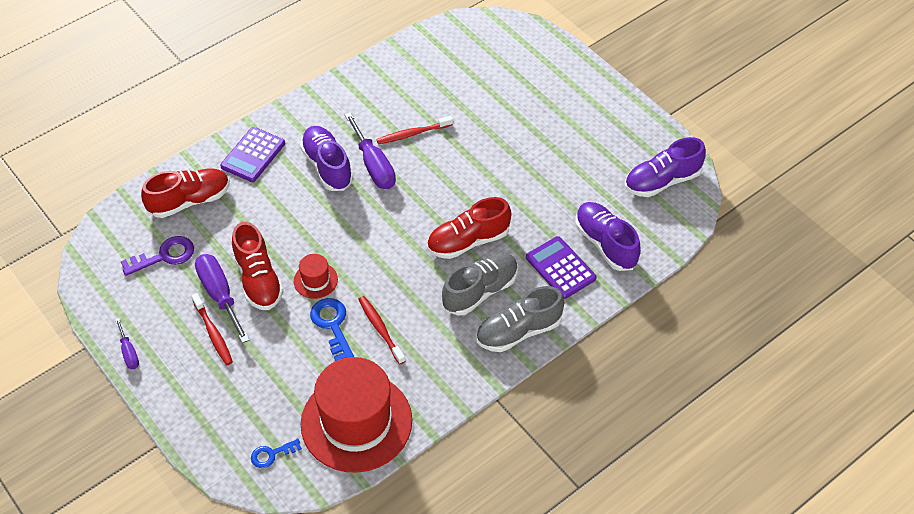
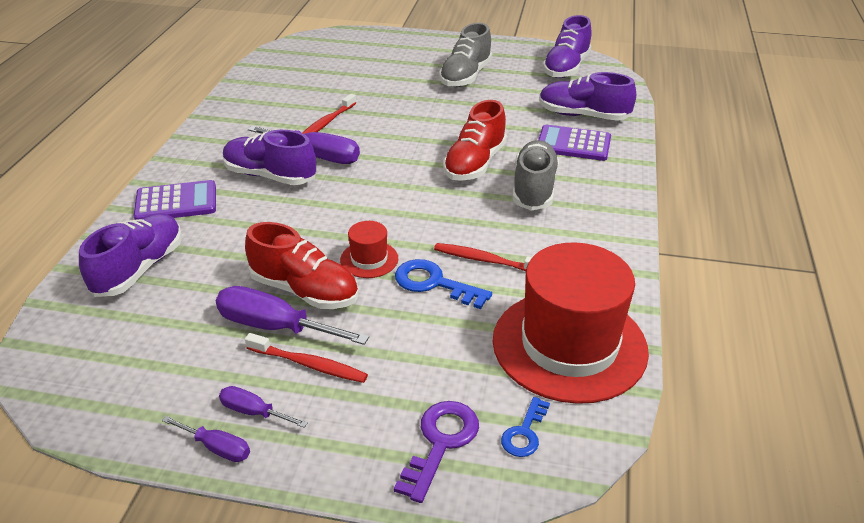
camera: 40 degrees left, 15 degrees down
(162, 344) = (254, 412): none -> purple screwdriver
(165, 256) = (161, 329): purple key -> purple key (441, 442)
(189, 201) = (139, 269): red shoe -> purple shoe
(253, 155) = (176, 202): purple calculator -> purple calculator turned 90 degrees counterclockwise
(518, 331) = (605, 197): grey shoe -> grey shoe (465, 76)

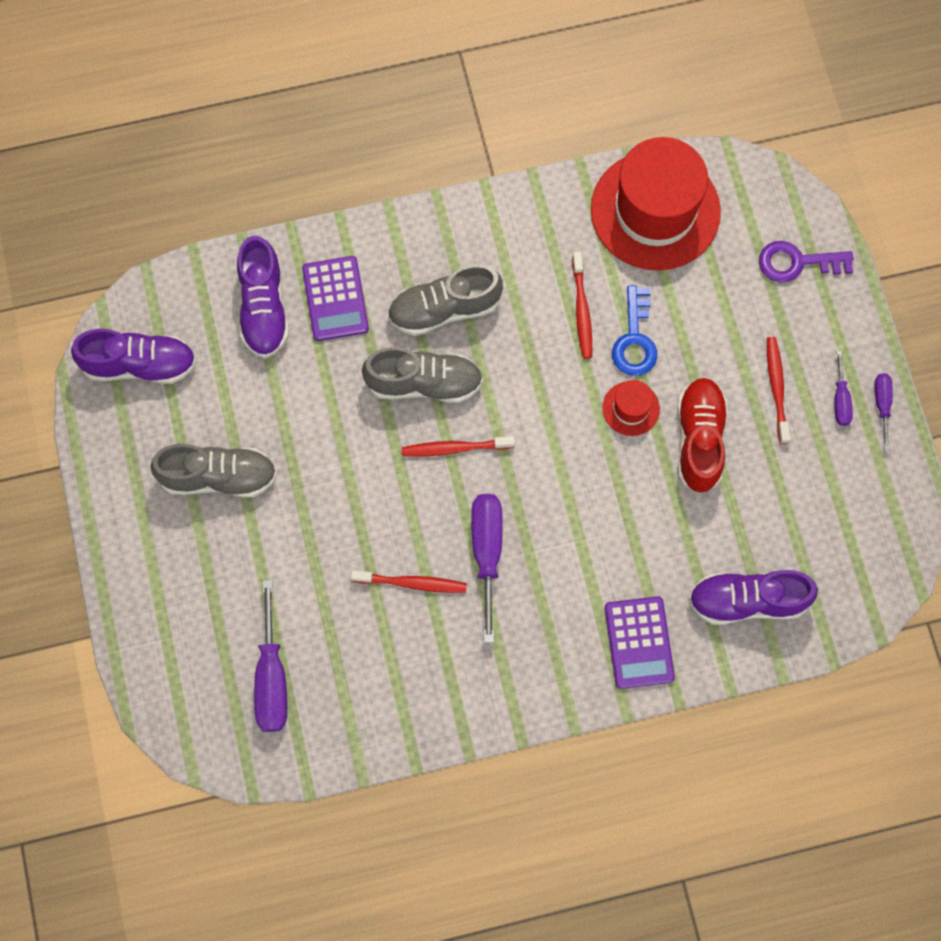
camera: 115 degrees left, 35 degrees up
(176, 202) = (639, 642): purple calculator -> purple calculator turned 150 degrees counterclockwise
(270, 176) = (548, 578): purple shoe -> none
(275, 327) = (752, 438): purple screwdriver -> purple screwdriver (272, 677)
(410, 163) = (455, 448): none -> red toothbrush
(475, 164) = (424, 383): red shoe -> grey shoe
(524, 433) = (759, 213): blue key -> none

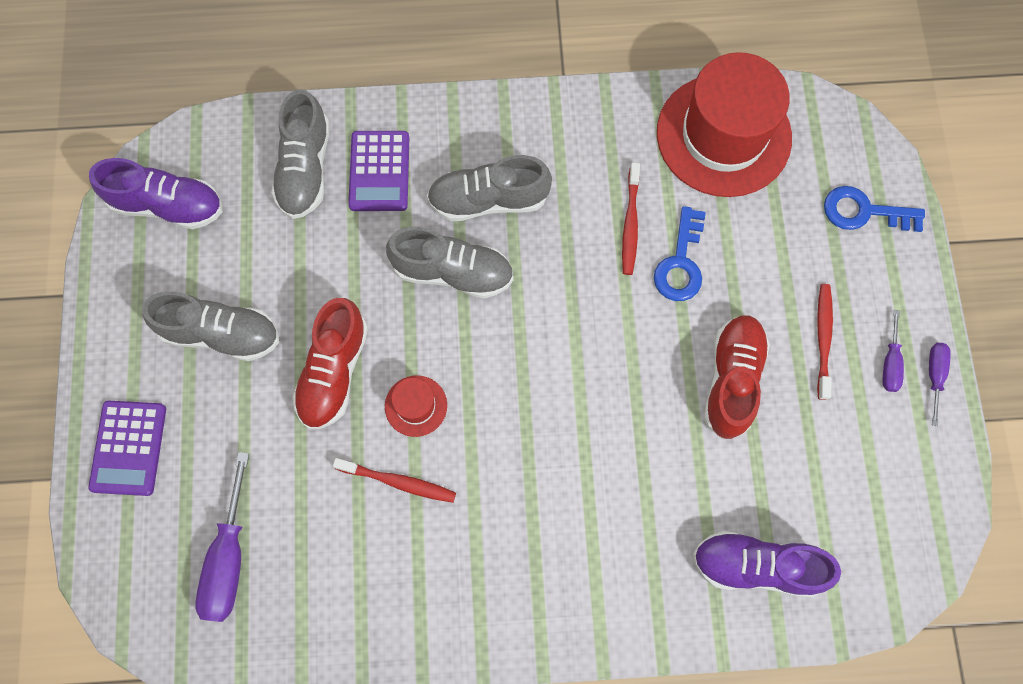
camera: 10 degrees right, 0 degrees up
(264, 308) = (305, 168): purple shoe -> grey shoe
(332, 494) = (334, 371): none -> red shoe
(455, 448) = (472, 345): red toothbrush -> none
(487, 552) = (484, 462): purple screwdriver -> none
(631, 408) = (664, 334): red hat -> red hat (416, 406)
(639, 642) = (630, 591): purple calculator -> purple calculator (129, 448)
(796, 262) = (863, 211): purple key -> blue key

